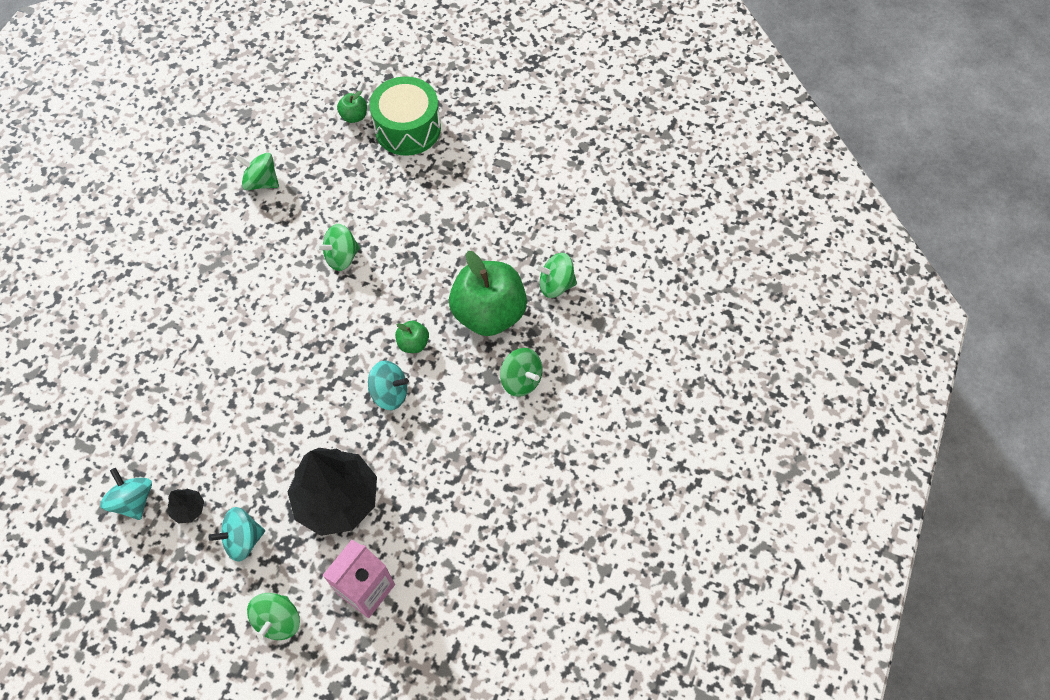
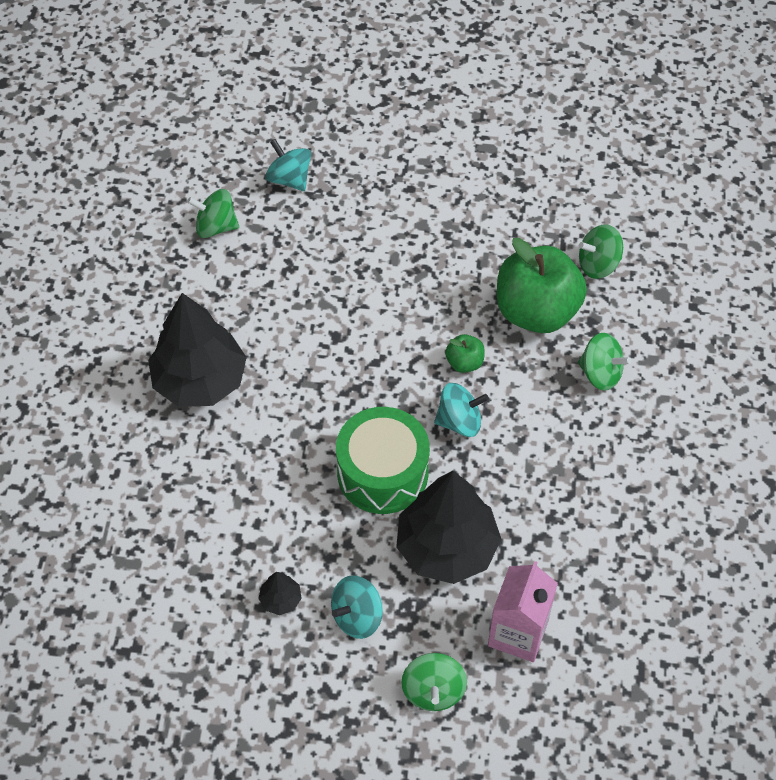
camera: 15 degrees left, 5 degrees down
(133, 500) = (212, 606): turquoise spinning top -> turquoise spinning top (289, 179)
(199, 308) = (200, 380): none -> black tree
(342, 257) = (344, 288): green spinning top -> none
(354, 116) = (295, 132): green apple -> none
(407, 128) = (362, 132): green drum -> green drum (382, 473)

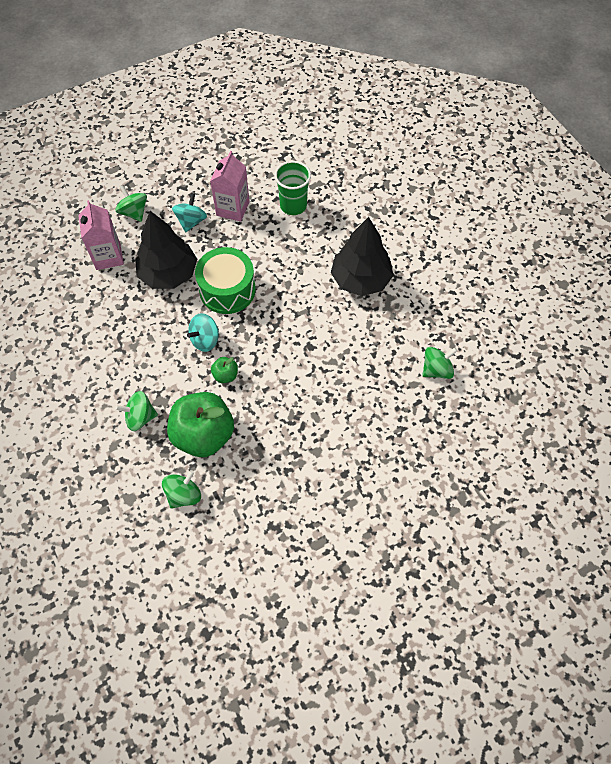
camera: 145 degrees right, 5 degrees up
(190, 547) = (293, 205): none -> green cup
(280, 599) = (232, 208): black tree -> pink carton
(289, 179) = (424, 430): turquoise spinning top -> none

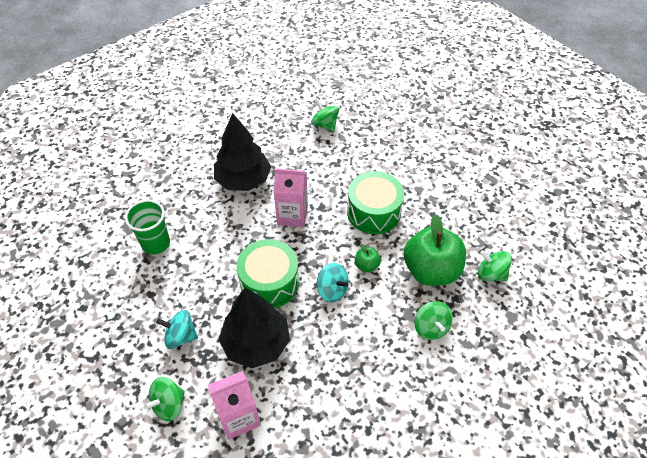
camera: 100 degrees left, 10 degrees down
(232, 208) = (161, 298): pink carton -> pink carton (292, 215)
(292, 396) = (373, 212): none -> green drum

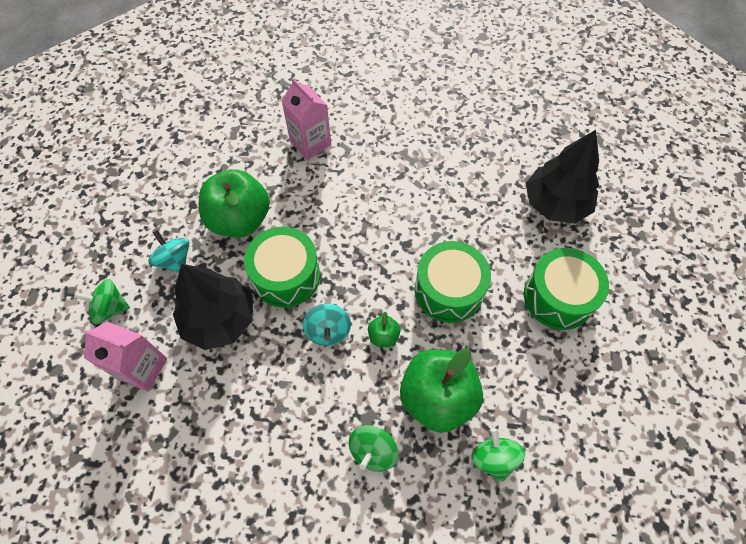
camera: 45 degrees right, 10 degrees up
(156, 243) = (240, 164): green cup -> none
(198, 276) = (240, 220): none -> green apple
(243, 180) = (367, 162): black tree -> black tree (555, 204)
(292, 215) = (372, 230): pink carton -> pink carton (310, 143)
(325, 125) = (501, 164): green spinning top -> none
(432, 170) = (558, 297): none -> green drum

